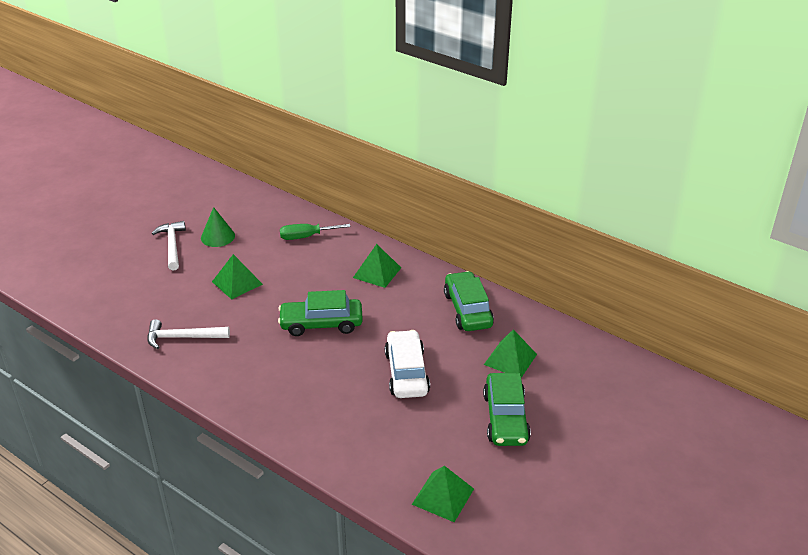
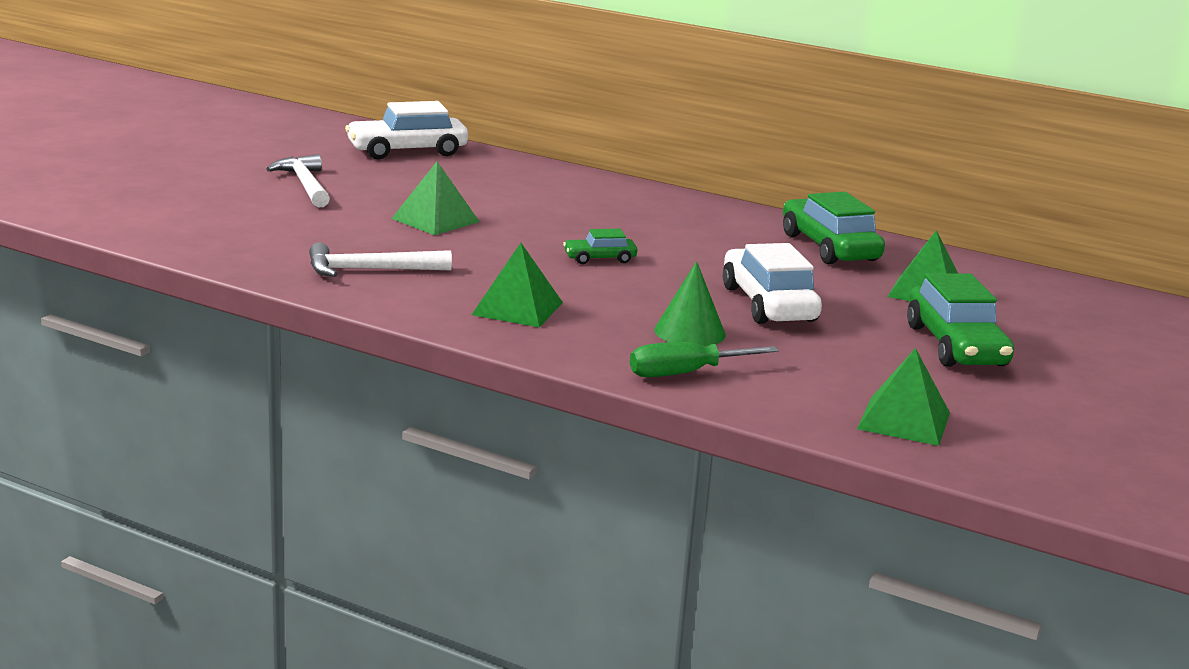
camera: 10 degrees left, 15 degrees down
(217, 236) = (379, 178): green cone -> green cone (690, 332)
(244, 205) = (407, 151): none -> white car
(306, 237) = (527, 180): green screwdriver -> green screwdriver (685, 373)
(321, 324) = (599, 259): green car -> green car, size x0.51
(377, 272) = (662, 213): green pyramid -> green pyramid (517, 308)

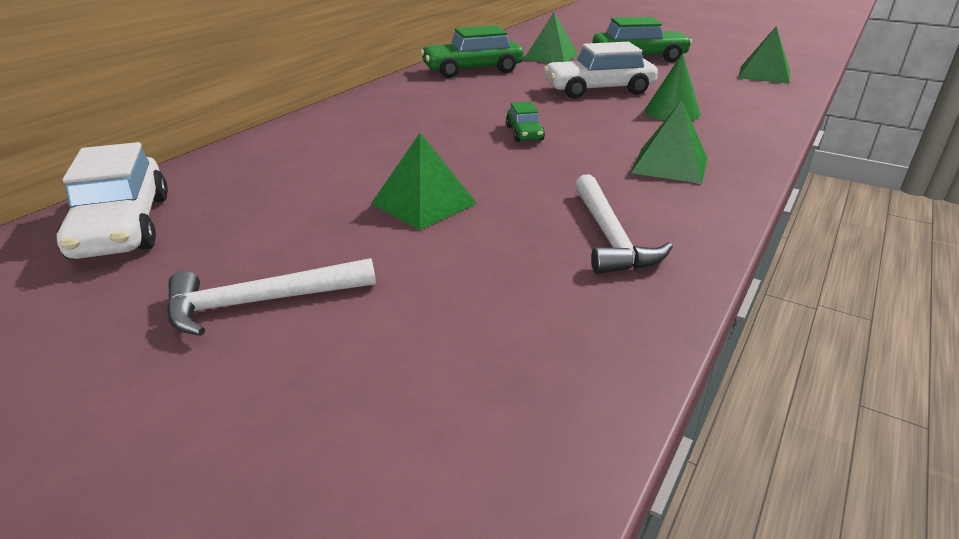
camera: 85 degrees left, 10 degrees up
(685, 373) = (752, 116): green screwdriver -> none

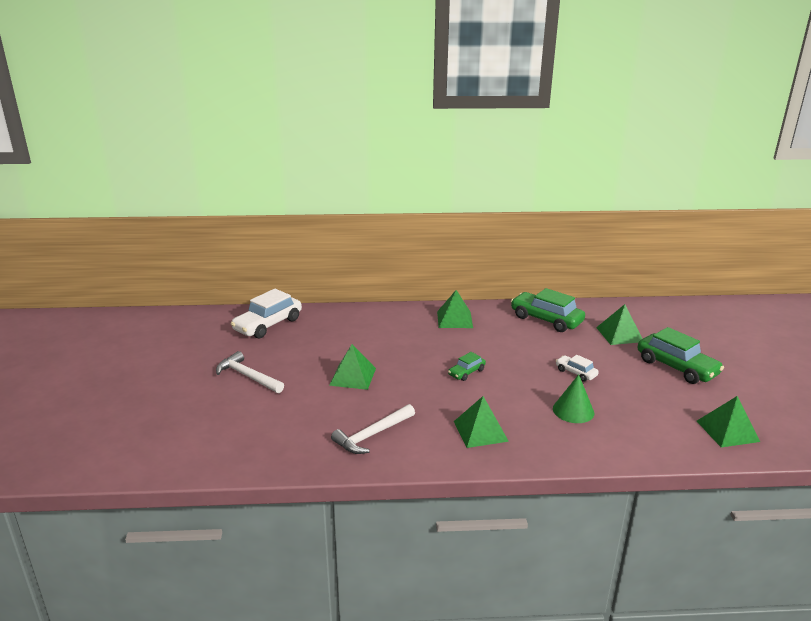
camera: 55 degrees right, 5 degrees down
(390, 104) = (454, 319): none -> green pyramid
(598, 90) = (576, 373): white car -> white car, size x0.51

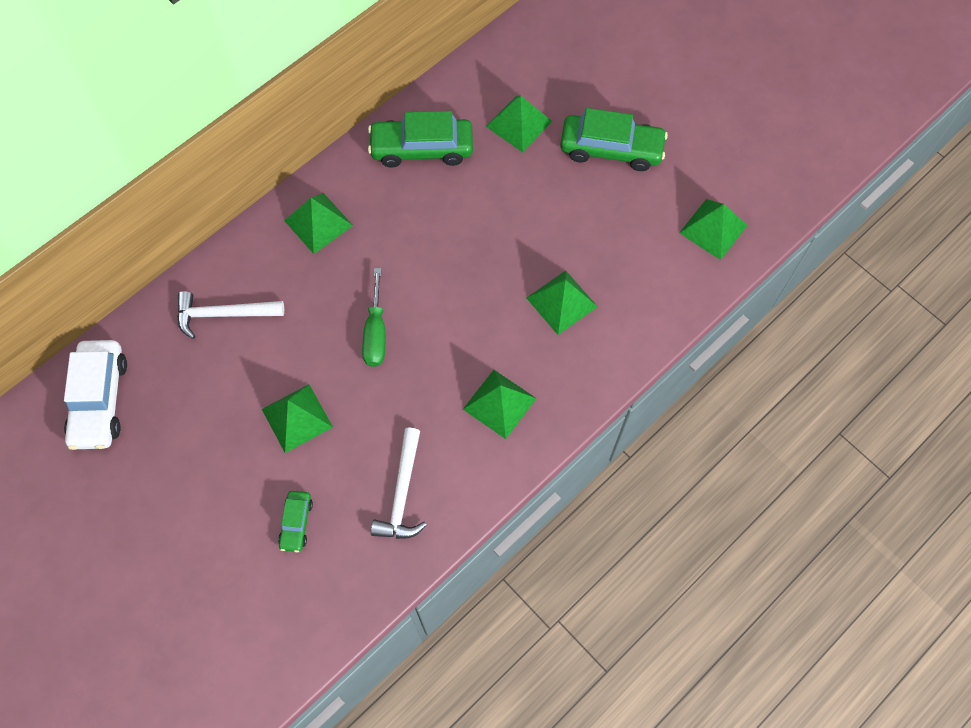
camera: 40 degrees left, 40 degrees up
(247, 376) = (177, 510): white hammer -> white hammer (223, 314)
(437, 368) = (375, 333): none -> green screwdriver
(466, 372) = (412, 317): green car -> green car (296, 523)
(573, 410) = (562, 302): green cone -> green pyramid
(576, 373) = (522, 233): white car -> none

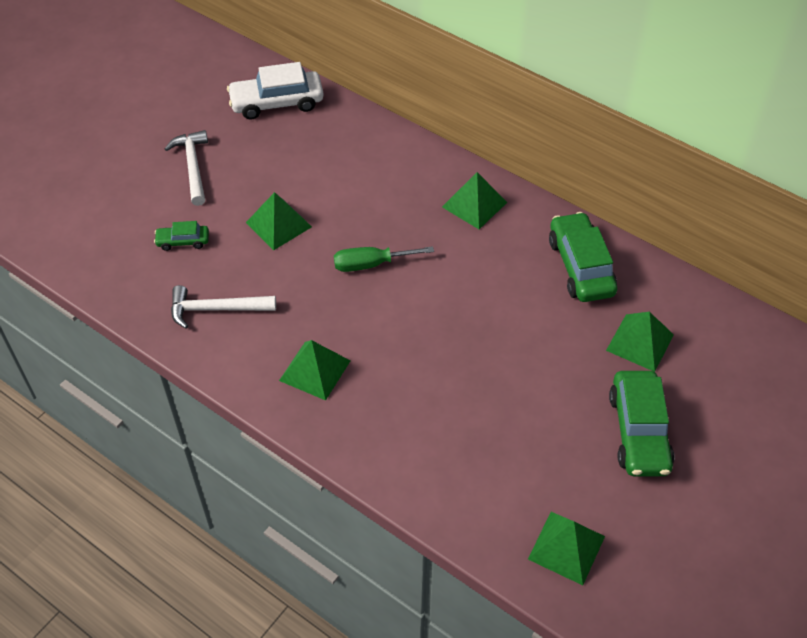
camera: 80 degrees right, 15 degrees down
(223, 314) = (367, 159): white hammer -> white hammer (193, 166)
(562, 302) = (437, 408): green pyramid -> none

